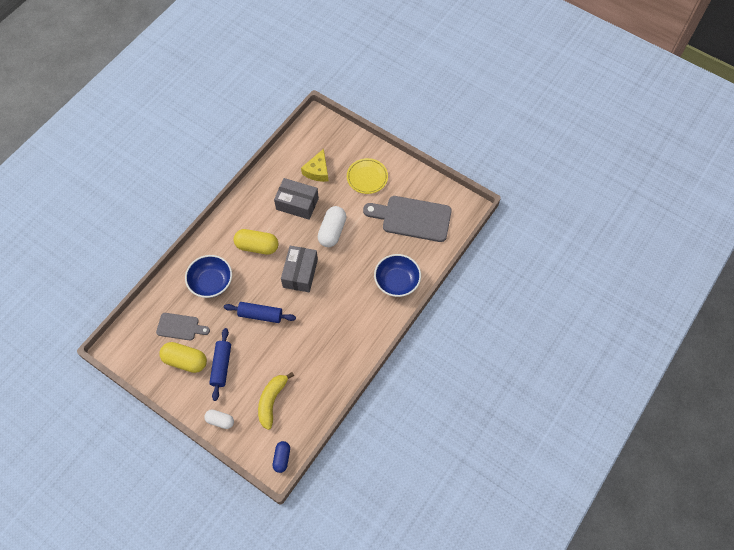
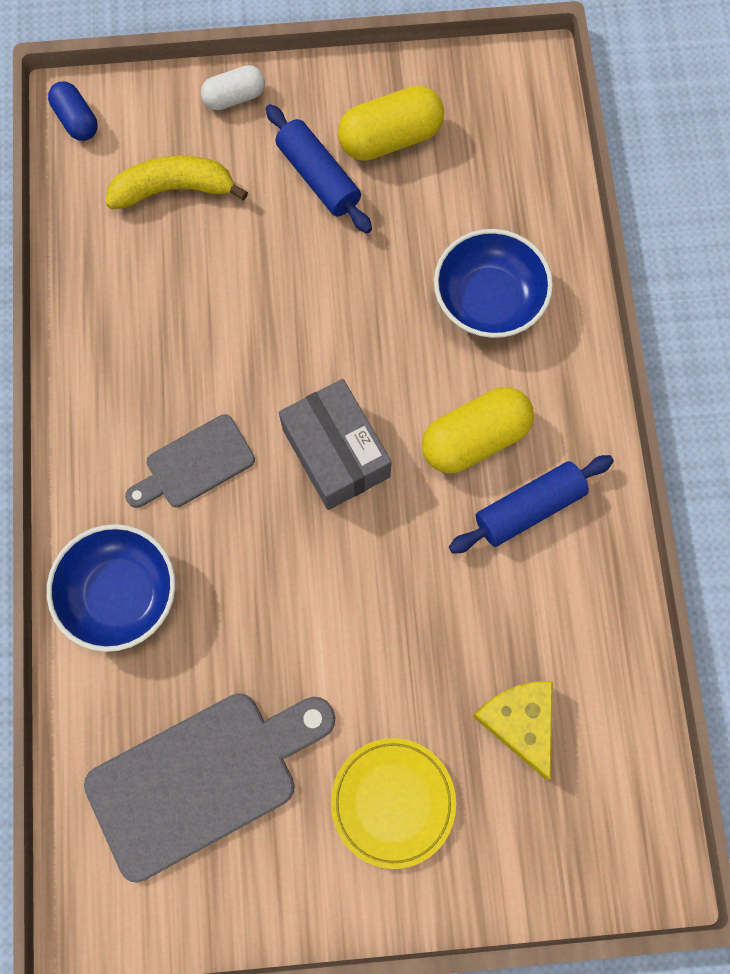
camera: 140 degrees right, 10 degrees up
(180, 327) = (459, 183): grey cutting board -> grey cutting board (195, 464)
(260, 315) = (335, 314): blue rolling pin -> blue rolling pin (529, 508)
(272, 401) = (174, 189): yellow banana -> yellow banana turned 75 degrees counterclockwise
(297, 204) = (486, 601): grey box -> none
(332, 231) = (353, 597): white capsule -> none

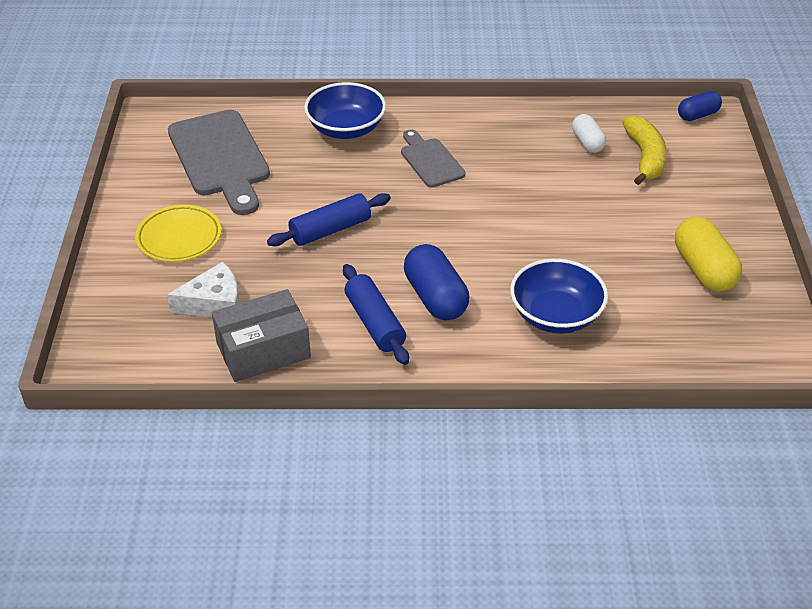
camera: 95 degrees right, 30 degrees down
(235, 97) = (729, 188): white capsule -> white capsule (587, 142)
(318, 177) = (662, 228): blue rolling pin -> blue rolling pin (330, 230)
(336, 453) = (431, 225): grey box -> grey box (263, 350)
(475, 439) = (435, 297): yellow capsule -> blue capsule
(519, 722) = (214, 303): yellow cheese -> white cheese

